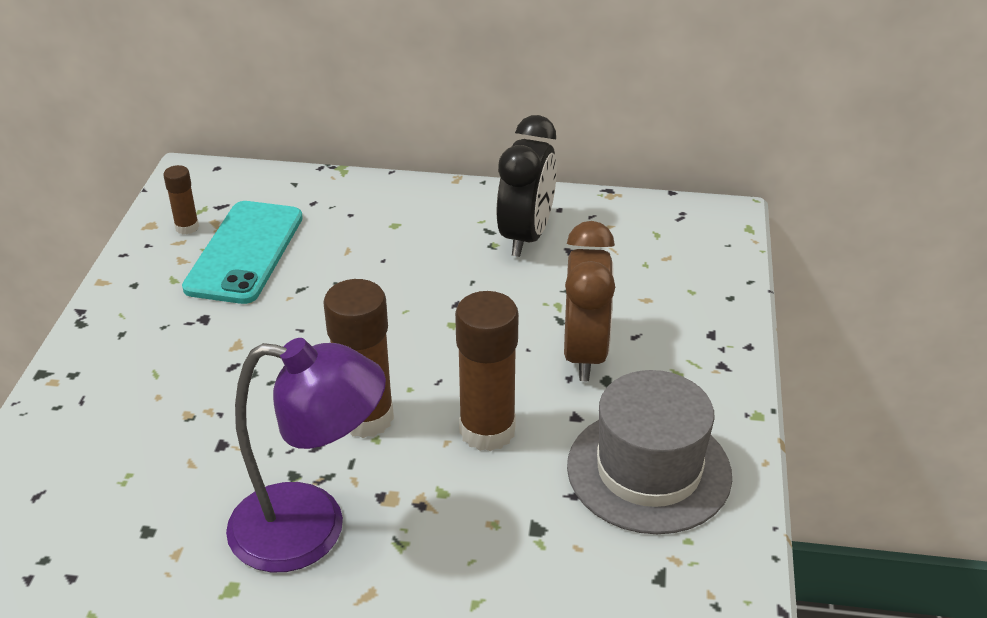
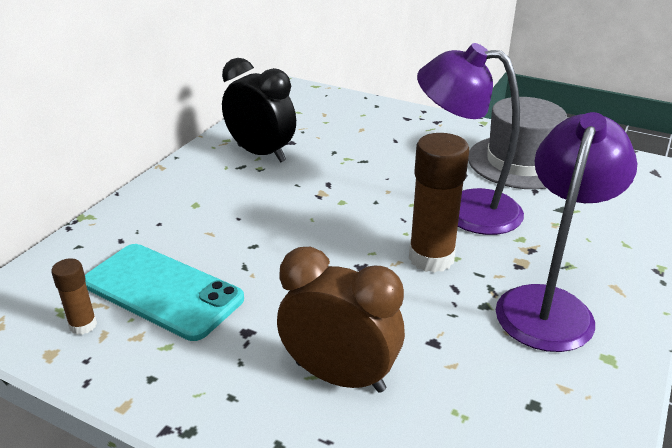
camera: 70 degrees left, 5 degrees down
(487, 431) = (465, 209): brown glue stick -> purple lamp
(585, 354) = (404, 159): brown clock -> brown clock (340, 376)

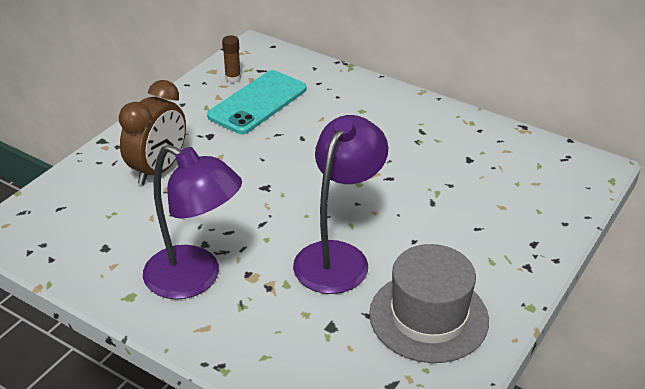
camera: 95 degrees right, 5 degrees up
(261, 153) = (444, 142): black clock -> none
(431, 258) = (268, 224): brown glue stick -> none

